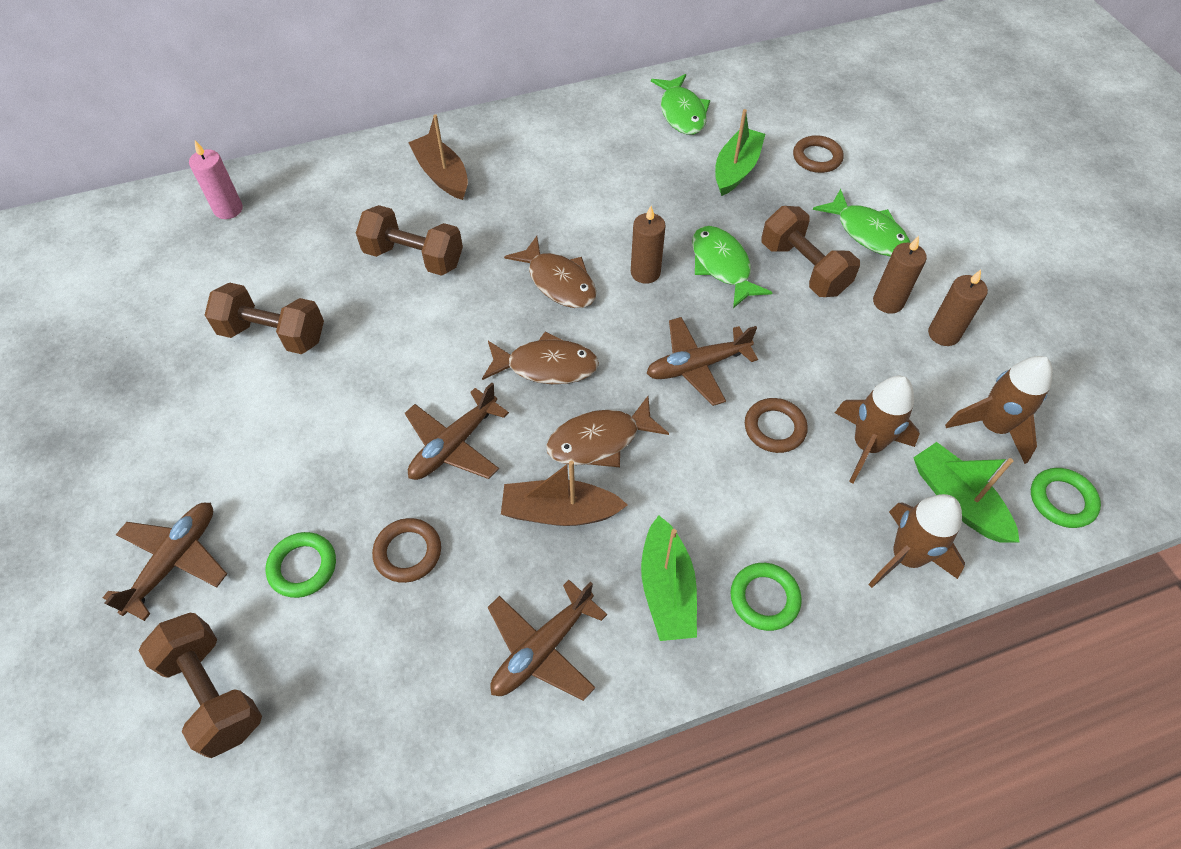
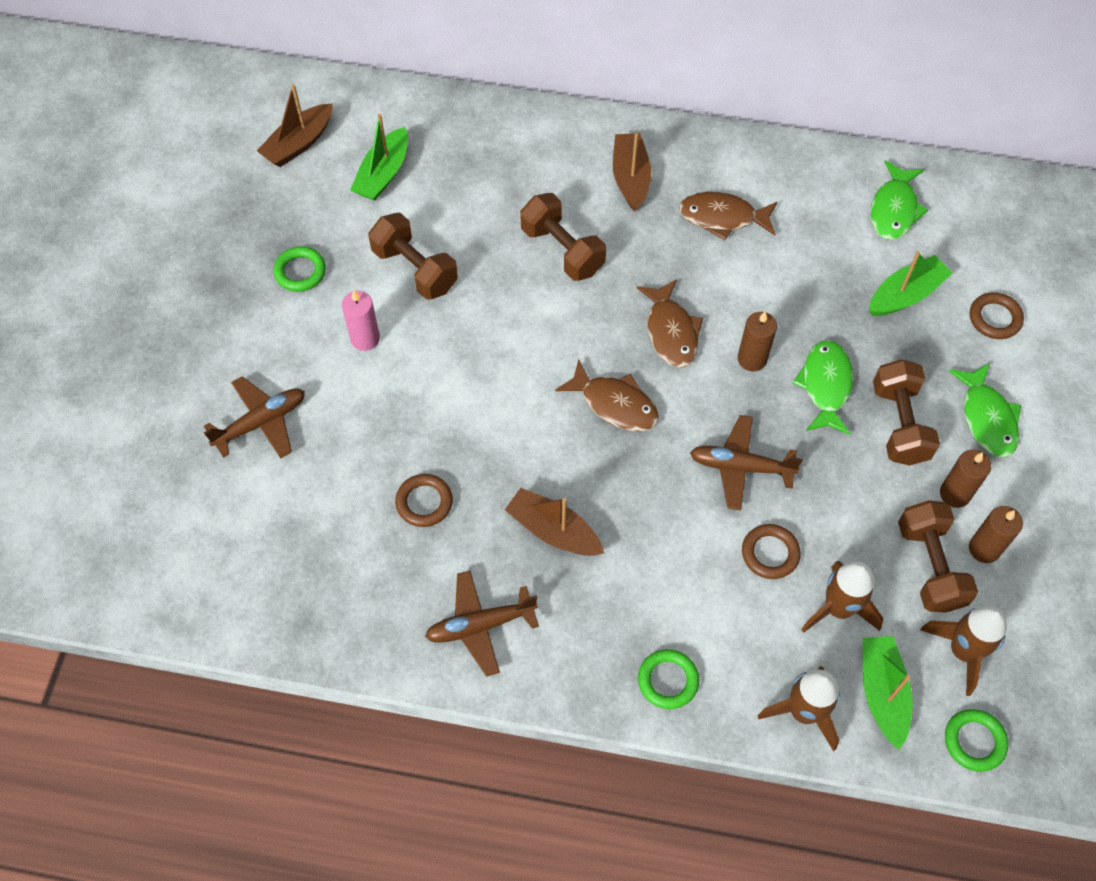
camera: 30 degrees right, 5 degrees up
(86, 273) = (299, 144): none -> brown boat
(213, 692) = (245, 532): brown dumbbell -> brown dumbbell (929, 566)
(228, 209) = (434, 132): pink candle -> pink candle (365, 338)
(303, 567) = (345, 474): green ring -> green ring (300, 271)
(454, 445) = (503, 435): brown plane -> none
(599, 440) = (619, 489): brown fish -> brown fish (722, 217)
(667, 589) = (598, 633): green boat -> green boat (383, 174)

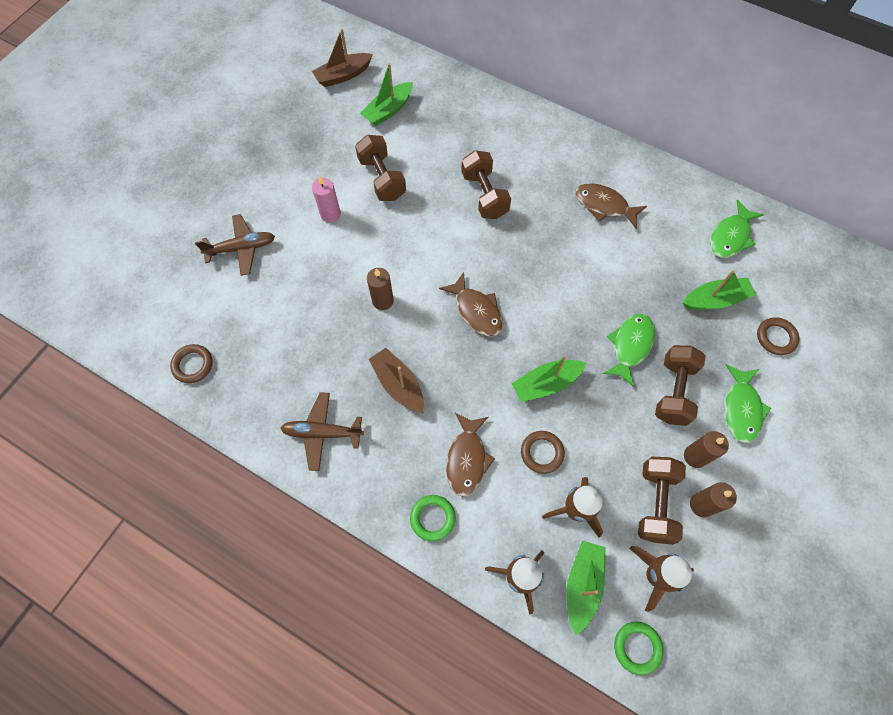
camera: 20 degrees right, 5 degrees up
(300, 271) = (308, 158): green ring -> none
(424, 502) = (321, 336): brown ring -> brown ring (193, 365)
(630, 178) = (551, 160): brown boat -> none
(671, 331) = (535, 273): brown fish -> brown fish (467, 459)
(740, 467) = (546, 384): brown plane -> green boat
(752, 359) = (585, 310): brown candle -> brown candle (382, 301)

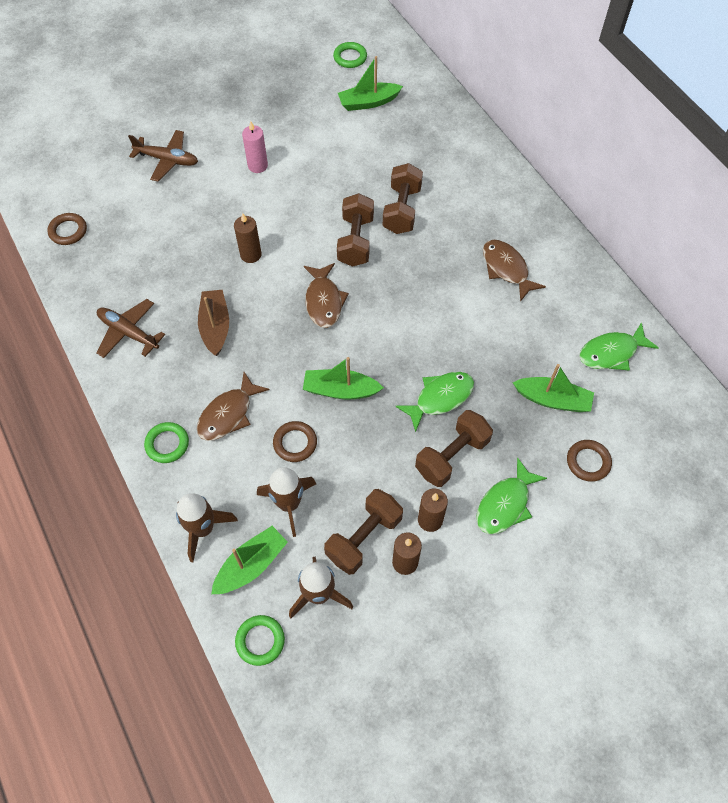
camera: 30 degrees right, 5 degrees down
(343, 75) = (350, 57): brown boat -> green ring
(382, 178) = (321, 156): brown dumbbell -> brown dumbbell (355, 241)

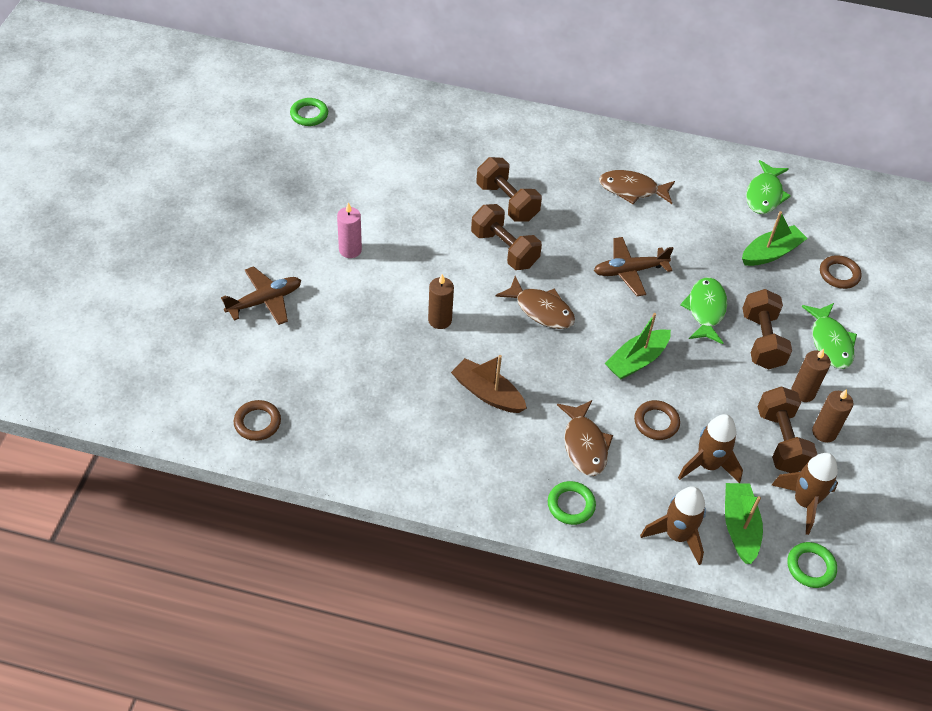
camera: 50 degrees left, 10 degrees down
(128, 332) = (426, 455): brown plane -> brown plane (629, 271)
(368, 102) = (372, 140): green boat -> none

